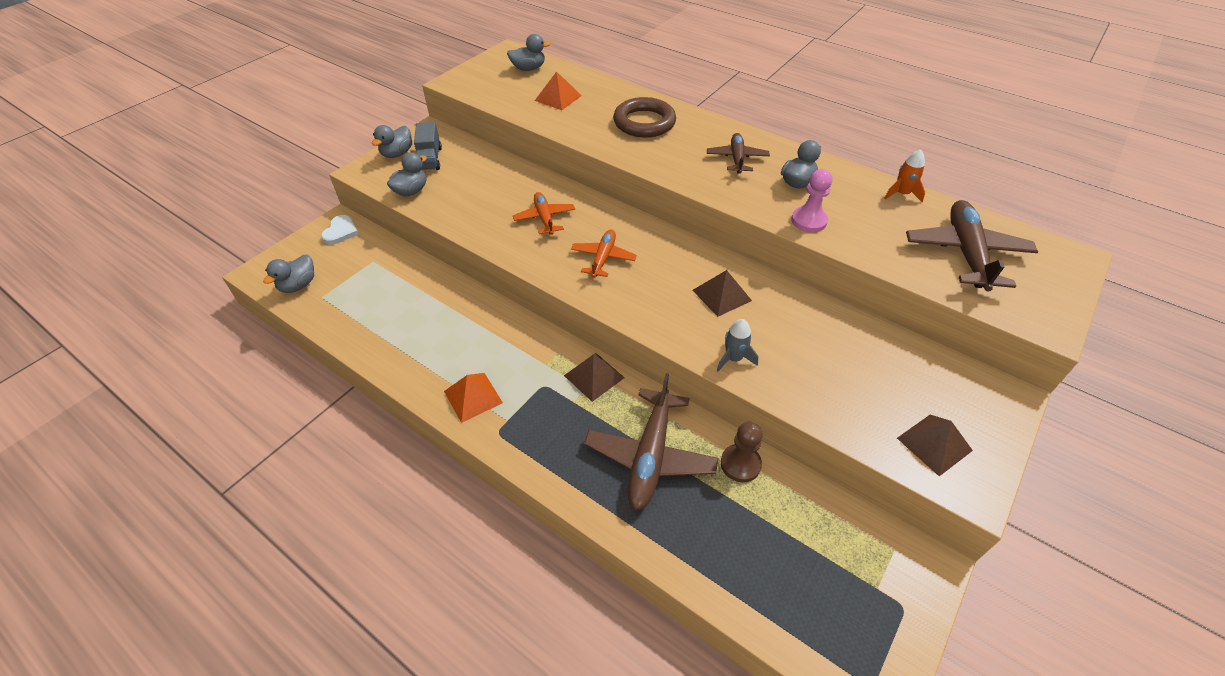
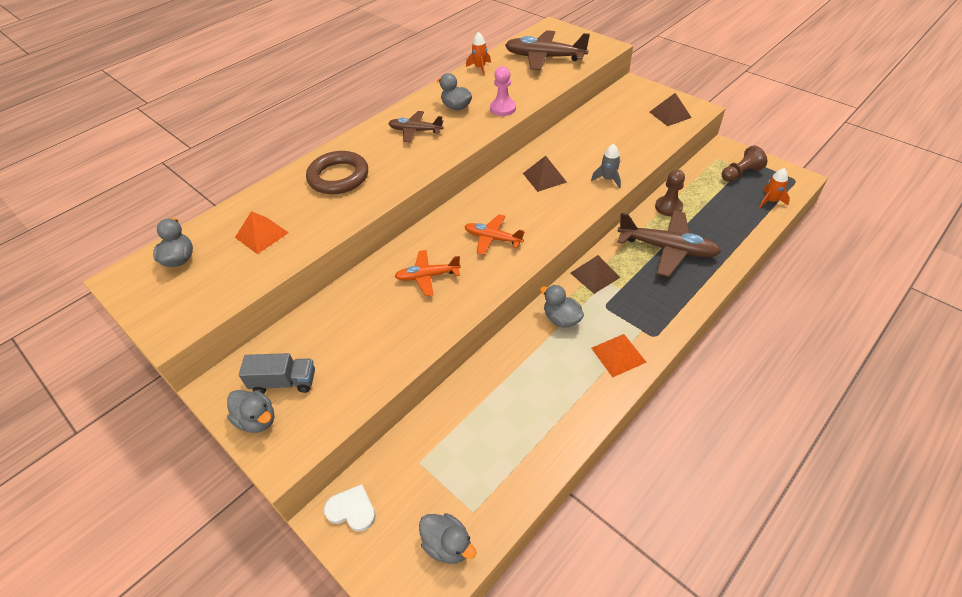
camera: 80 degrees left, 0 degrees up
(411, 191) = (346, 396): grey duck -> grey duck (561, 319)
(793, 622) = (770, 201): none -> orange rocket
(859, 583) = (740, 173): none -> brown pawn

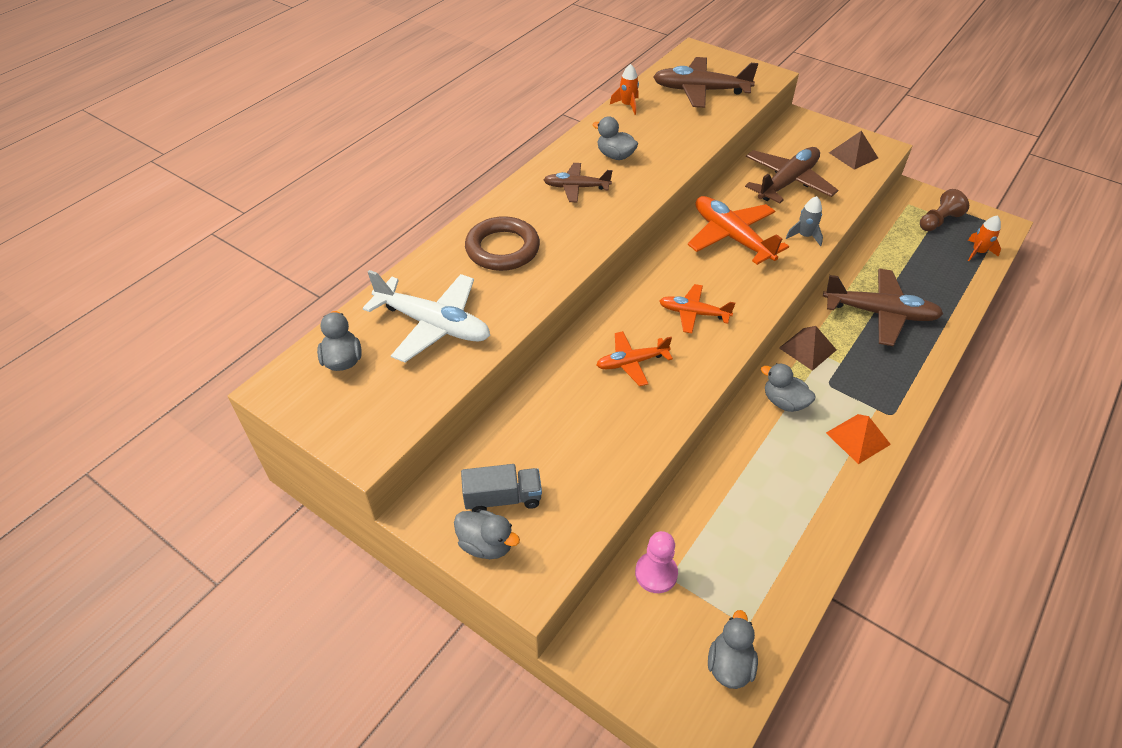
camera: 10 degrees left, 0 degrees up
(261, 235) = (434, 325): orange pyramid -> white plane
(352, 509) = (609, 637): white heart -> none
(448, 545) = (729, 664): grey duck -> grey duck turned 105 degrees counterclockwise
(503, 108) = (671, 156): pink pawn -> pink pawn (656, 573)
(544, 177) = (731, 237): brown pyramid -> orange plane
(606, 135) = (787, 182): none -> brown plane
(668, 207) = (869, 264): brown pawn -> none

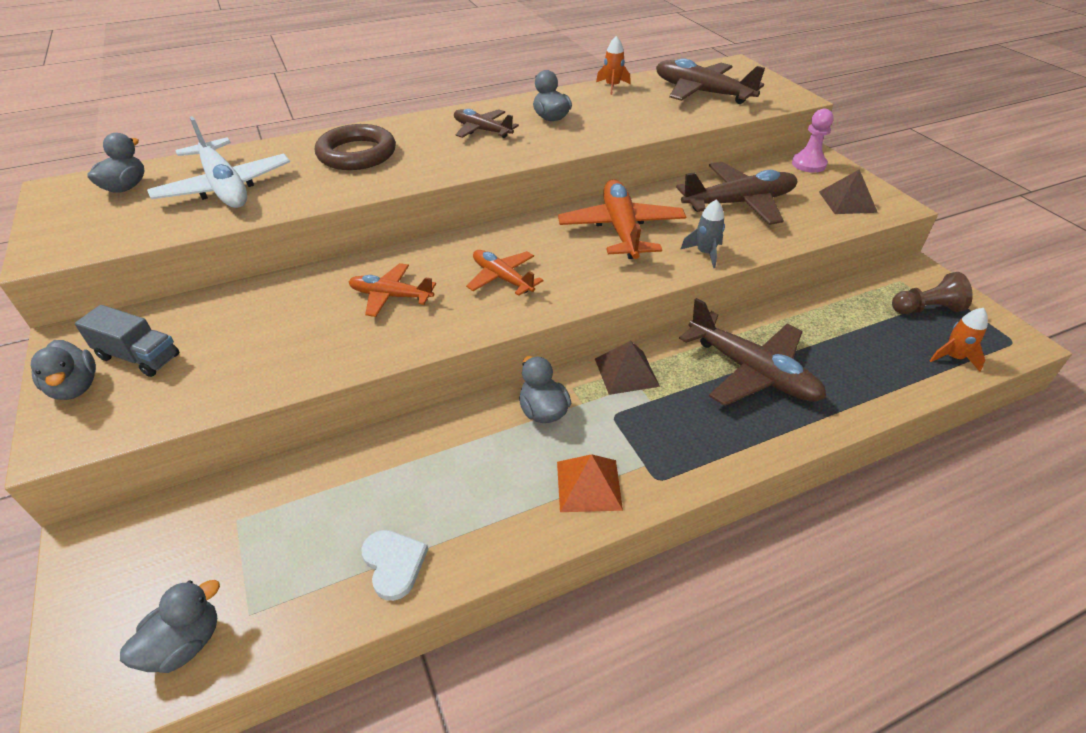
camera: 30 degrees right, 5 degrees down
(656, 573) = (229, 508): pink pawn -> pink pawn (808, 164)
(798, 548) = (394, 564): none -> white heart

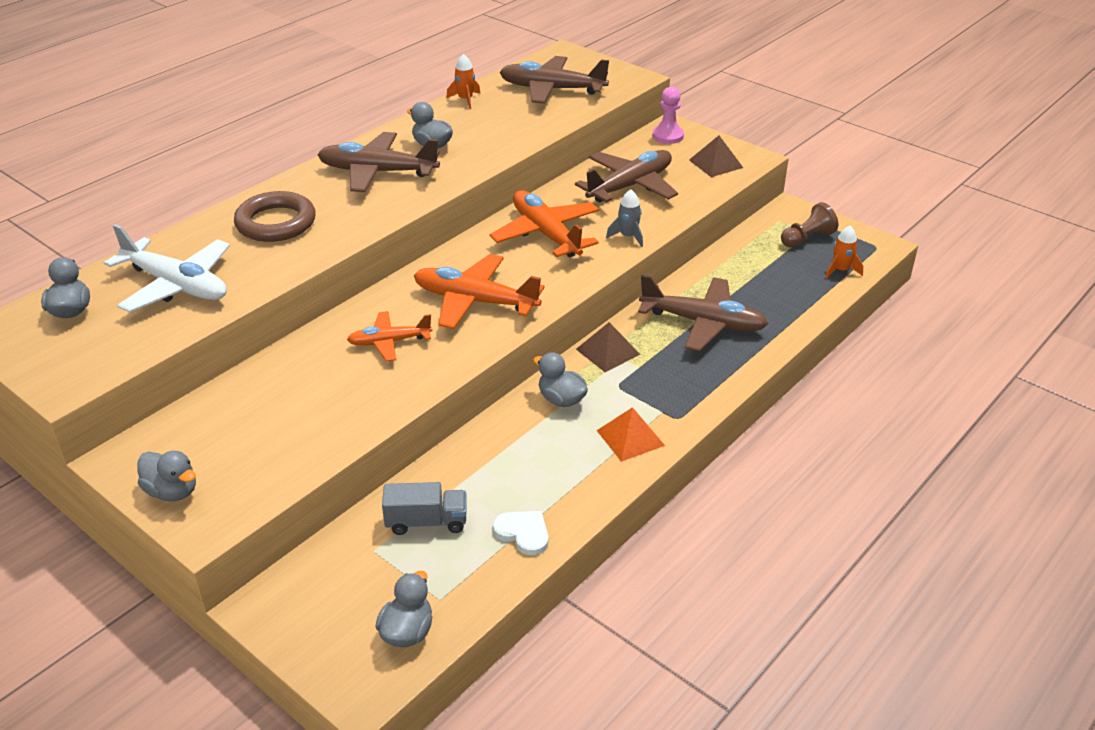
camera: 25 degrees left, 5 degrees down
(138, 357) = (205, 453): grey truck -> grey truck (426, 522)
(482, 130) = (377, 172): brown plane -> brown plane, size x1.68
(502, 278) = (474, 301): orange plane -> orange plane, size x1.68

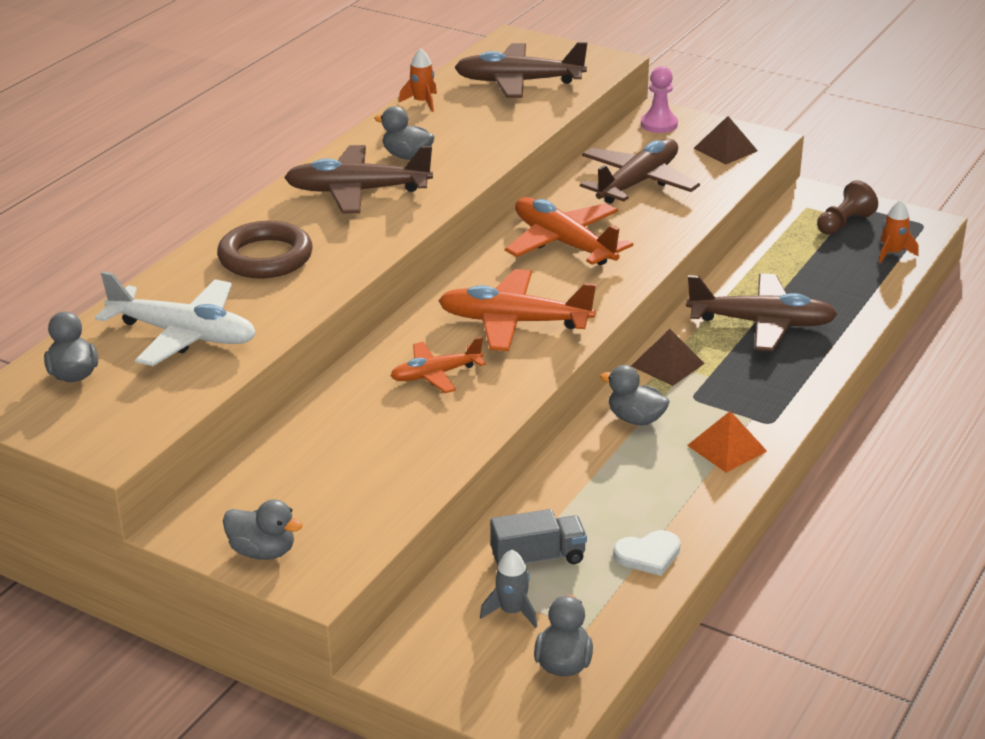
camera: 10 degrees left, 5 degrees down
(523, 533) = (648, 555): white heart -> white heart turned 135 degrees clockwise
(628, 236) = (658, 237): grey rocket -> grey rocket (512, 611)

